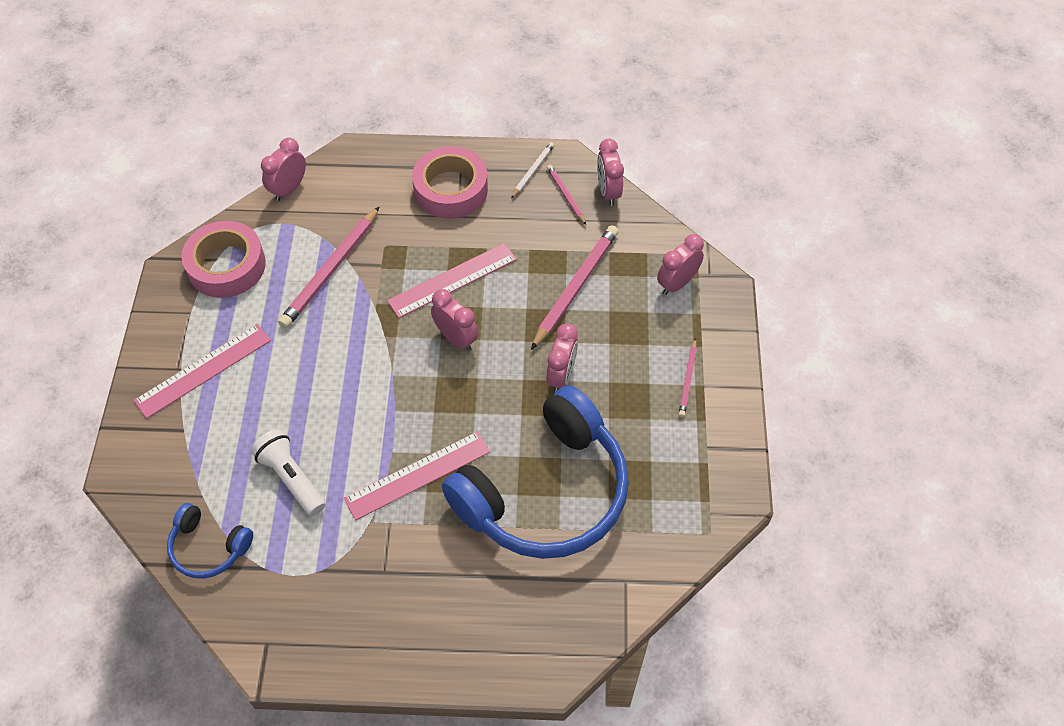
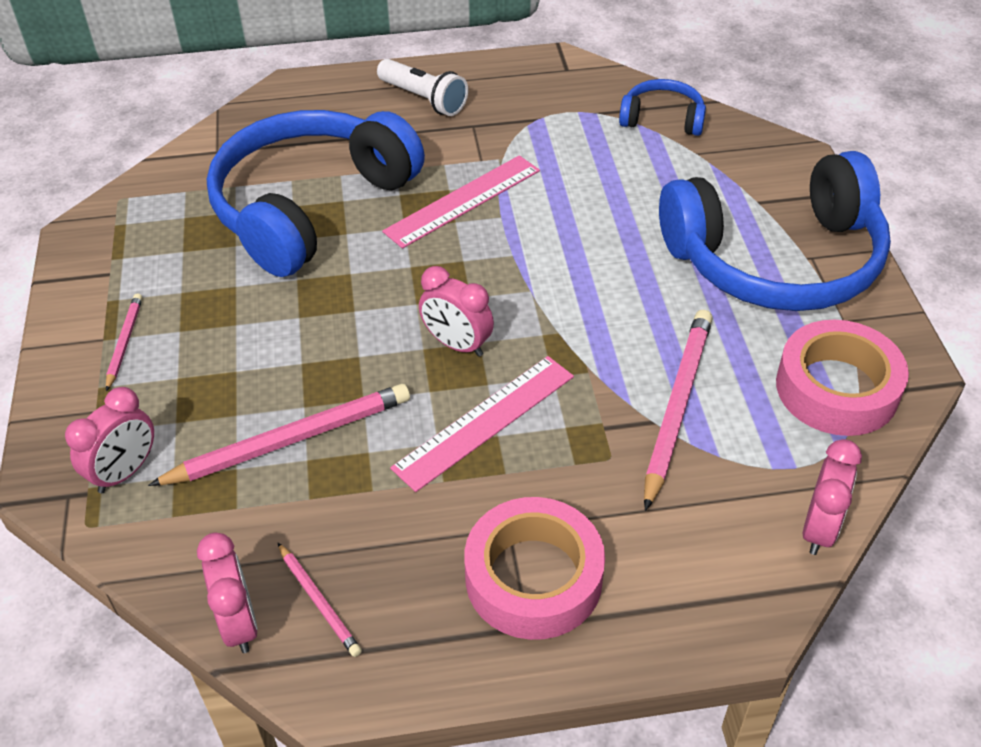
camera: 170 degrees right, 10 degrees down
(203, 370) = (776, 260): pink ruler -> blue headphones
(291, 478) = (607, 179): white flashlight -> white flashlight (424, 99)
(533, 171) = (388, 644): white pencil -> none
(561, 376) = (301, 322): pink clock -> none
(575, 287) = (289, 440): pink pencil -> pink pencil turned 135 degrees counterclockwise

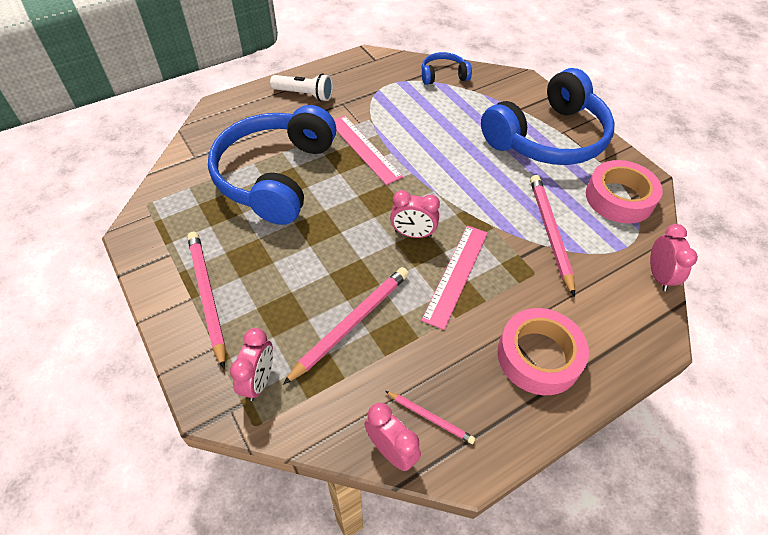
camera: 25 degrees left, 5 degrees up
(124, 342) = (207, 296): pink pencil -> pink pencil, size x1.92
(463, 201) = (364, 149): pink ruler -> pink ruler turned 60 degrees counterclockwise

